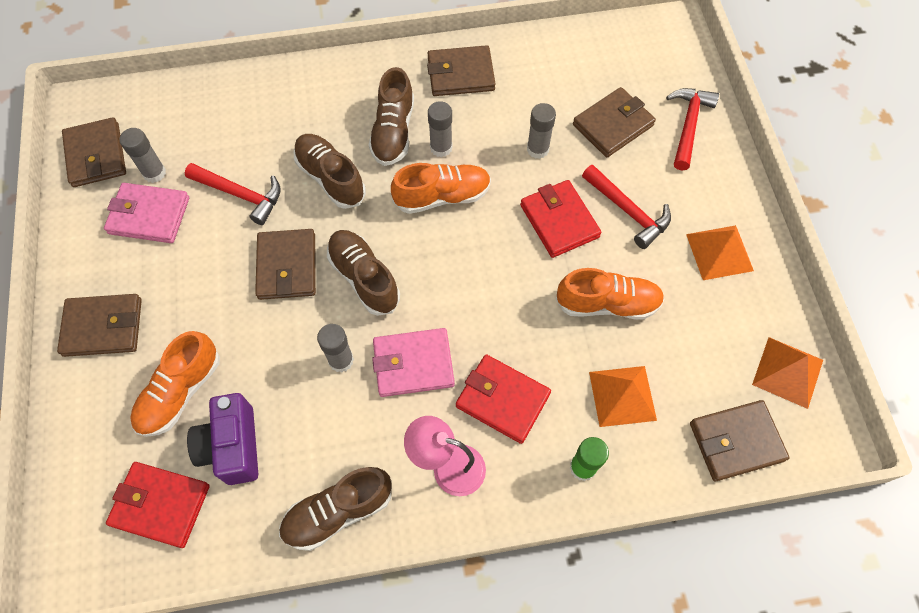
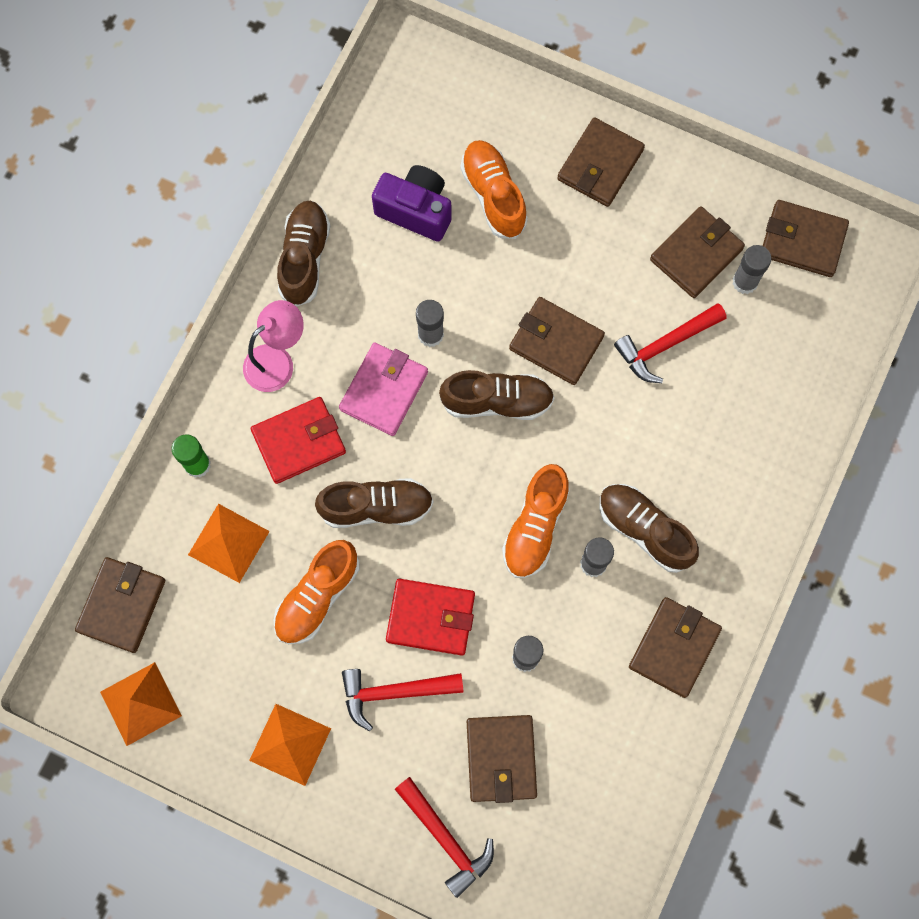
camera: 125 degrees right, 10 degrees up
(149, 216) = (696, 254): pink wallet -> brown wallet
(160, 505) = (406, 136): red wallet -> none
(330, 178) = (629, 436): brown shoe -> brown shoe (376, 507)

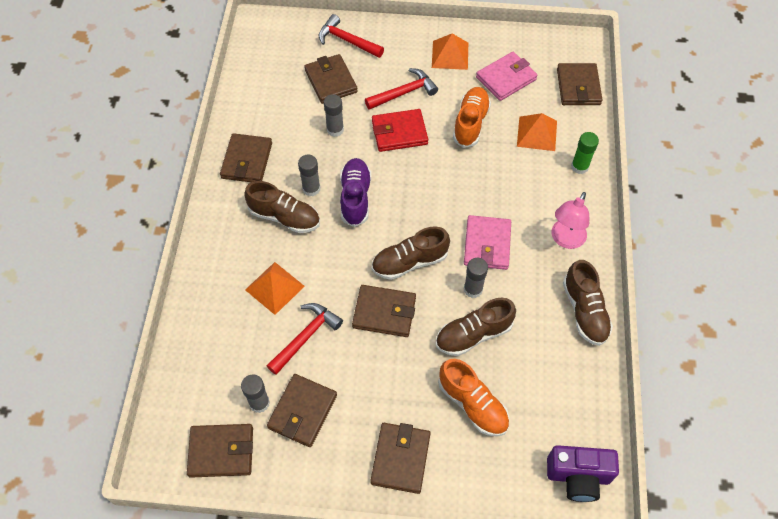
camera: 160 degrees right, 15 degrees down
(140, 703) = (540, 49): orange pyramid -> orange pyramid (275, 288)
(224, 663) = (506, 78): none -> pink wallet
(299, 441) = (525, 198): red wallet -> none
(376, 507) = (458, 178): brown shoe -> brown shoe (473, 334)
(416, 210) = (524, 372): purple camera -> purple camera (578, 477)
(535, 527) = (355, 197): orange shoe -> purple shoe

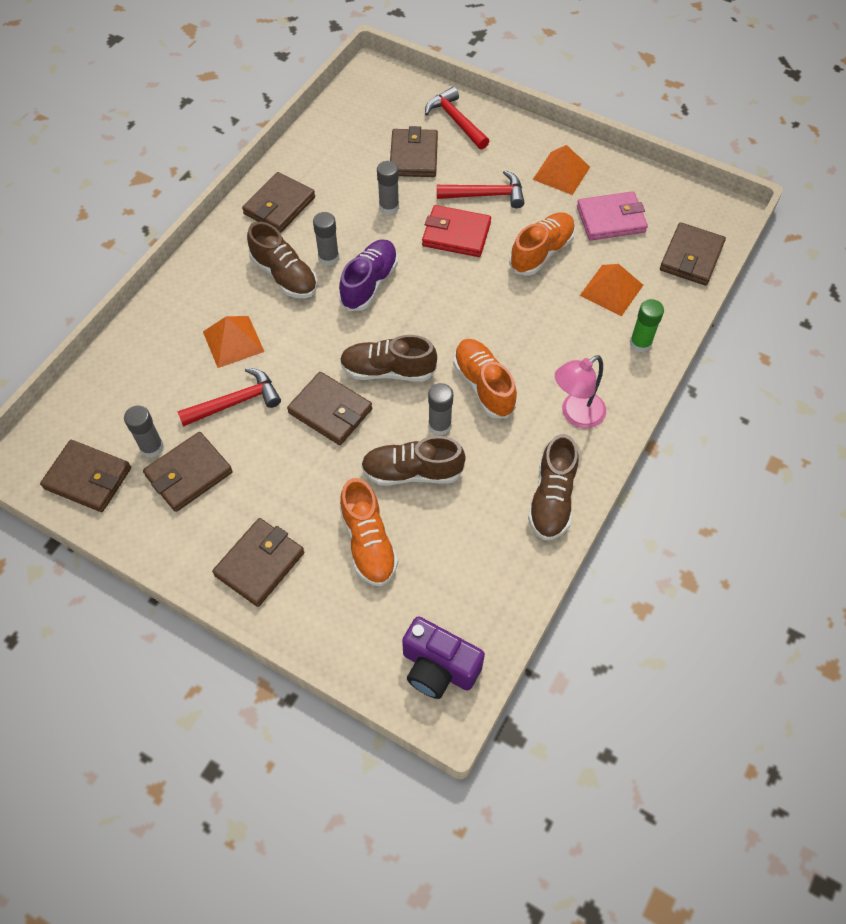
camera: 25 degrees right, 0 degrees up
(487, 244) = (483, 385): pink wallet -> orange shoe

